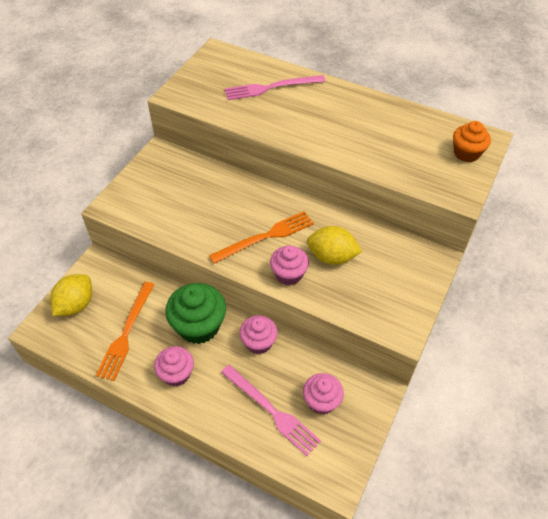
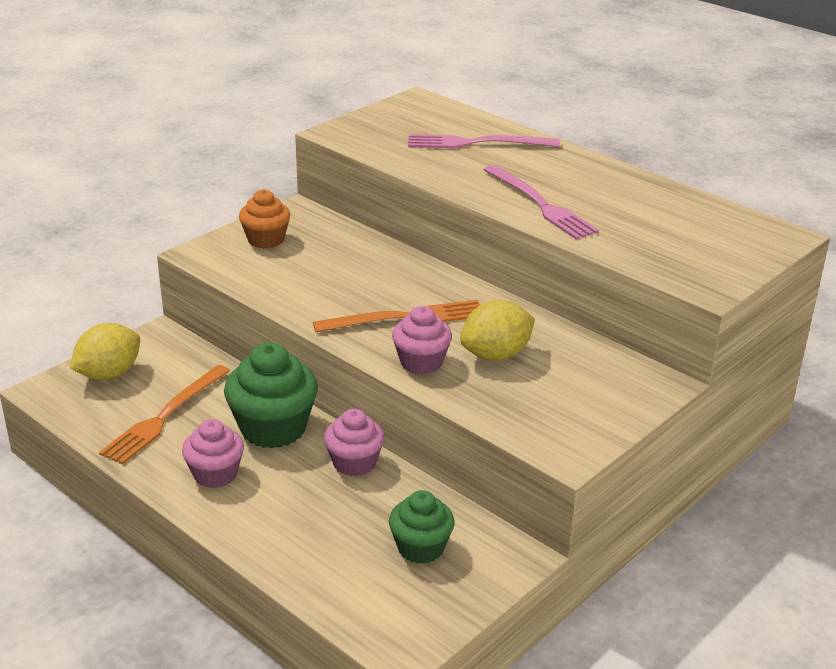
camera: 15 degrees right, 20 degrees down
(271, 411) = (337, 543): pink fork -> pink fork (540, 204)
(321, 401) = (421, 548): pink cupcake -> green cupcake
(332, 257) = (496, 355): yellow lemon -> yellow lemon turned 60 degrees counterclockwise
(466, 153) = (741, 246): orange cupcake -> orange cupcake (266, 240)

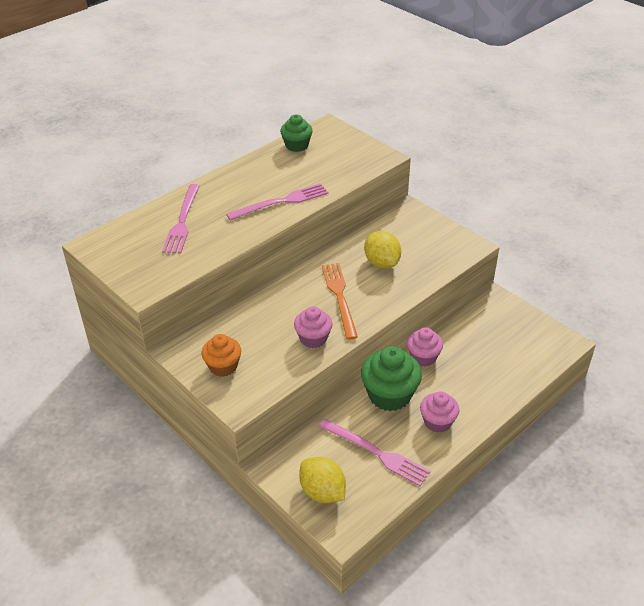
camera: 85 degrees left, 10 degrees up
(165, 416) = (376, 453): orange fork -> pink fork
(421, 362) = (389, 293): pink cupcake -> pink cupcake (313, 338)
(421, 548) = (494, 332): green cupcake -> green cupcake (296, 145)

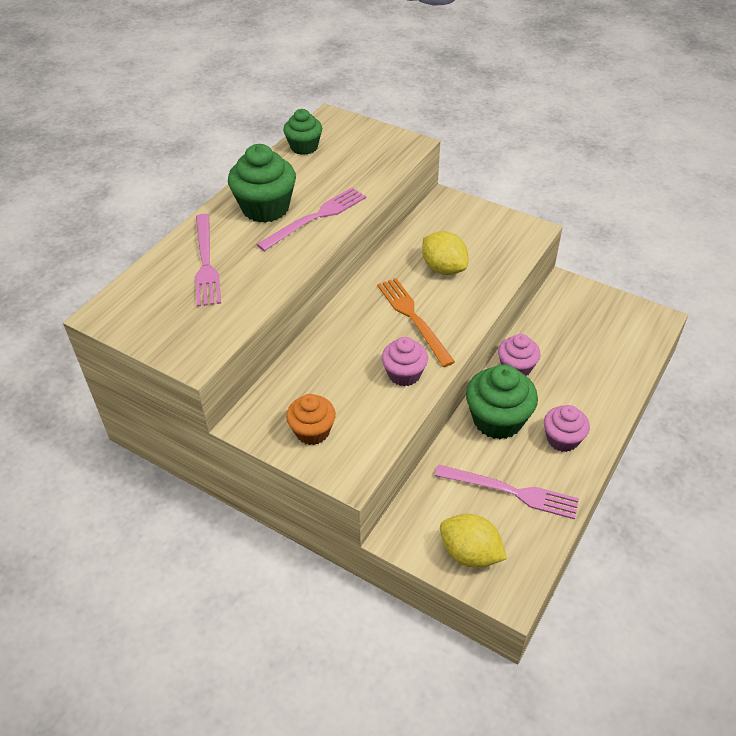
camera: 15 degrees left, 5 degrees up
(245, 188) = (265, 208): none -> green cupcake

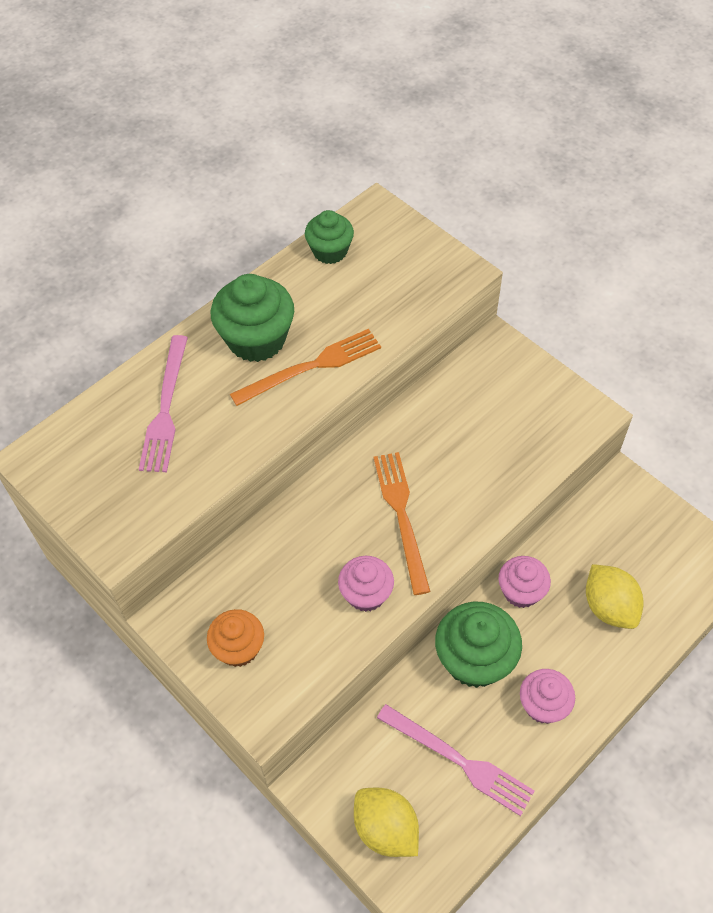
camera: 15 degrees right, 10 degrees up
(316, 218) = (311, 367): pink fork -> orange fork
(443, 268) = (461, 450): yellow lemon -> yellow lemon (609, 607)

